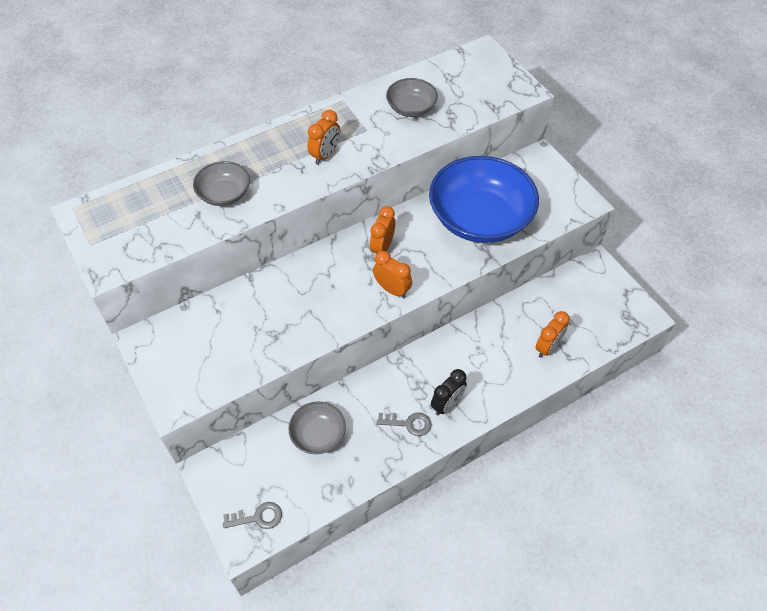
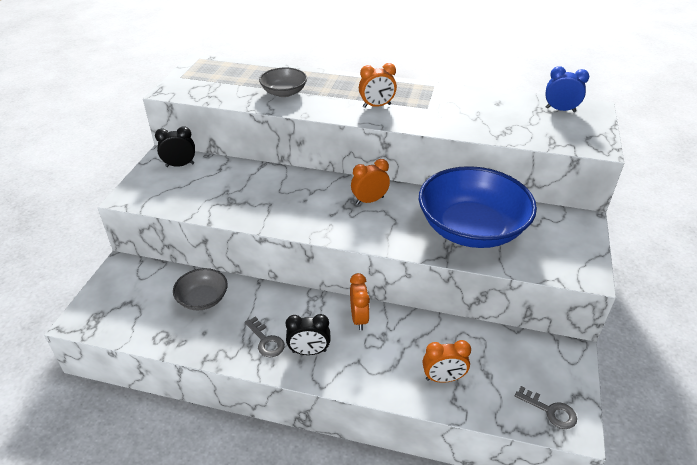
camera: 45 degrees right, 15 degrees down
(174, 335) = (180, 165): none -> black clock
(258, 517) = (105, 315): grey key -> grey key (550, 411)
(392, 289) = (340, 228): orange clock -> orange clock (359, 318)
(411, 108) = (480, 112): grey bowl -> none
(463, 67) = (560, 110): none -> blue clock

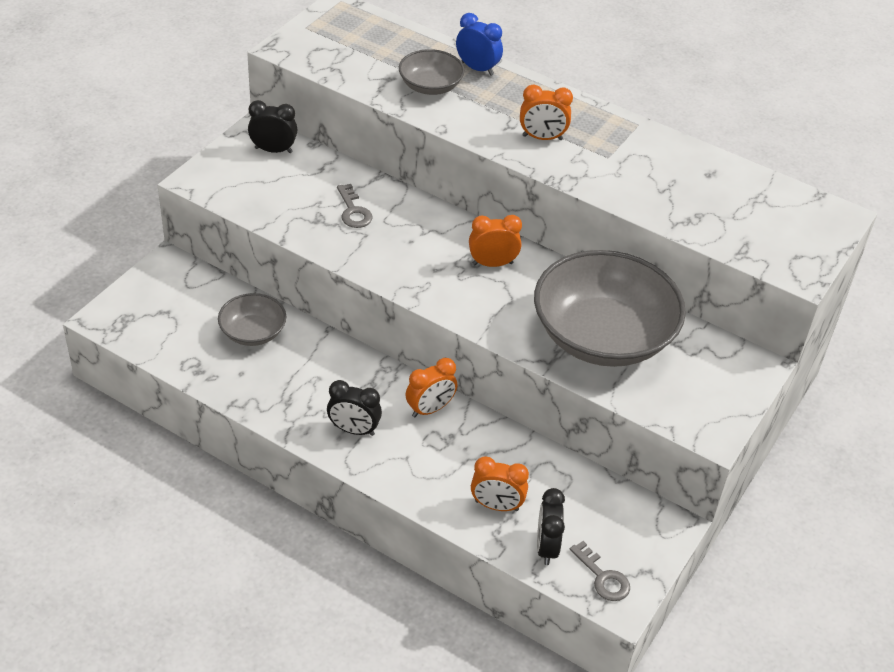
camera: 15 degrees right, 5 degrees up
(266, 341) = (308, 403): grey key -> grey key (353, 211)
(359, 318) = (430, 409): orange clock -> orange clock turned 45 degrees clockwise
(471, 228) = (603, 336): blue bowl -> grey bowl
(496, 400) = (546, 547): none -> black clock
(560, 110) = (789, 206): blue clock -> blue clock (477, 68)

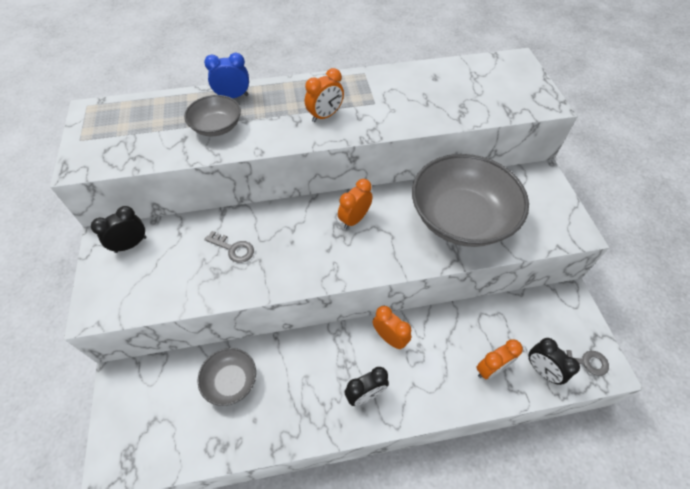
camera: 40 degrees left, 10 degrees up
(430, 409) = (389, 338): orange clock -> orange clock turned 60 degrees counterclockwise

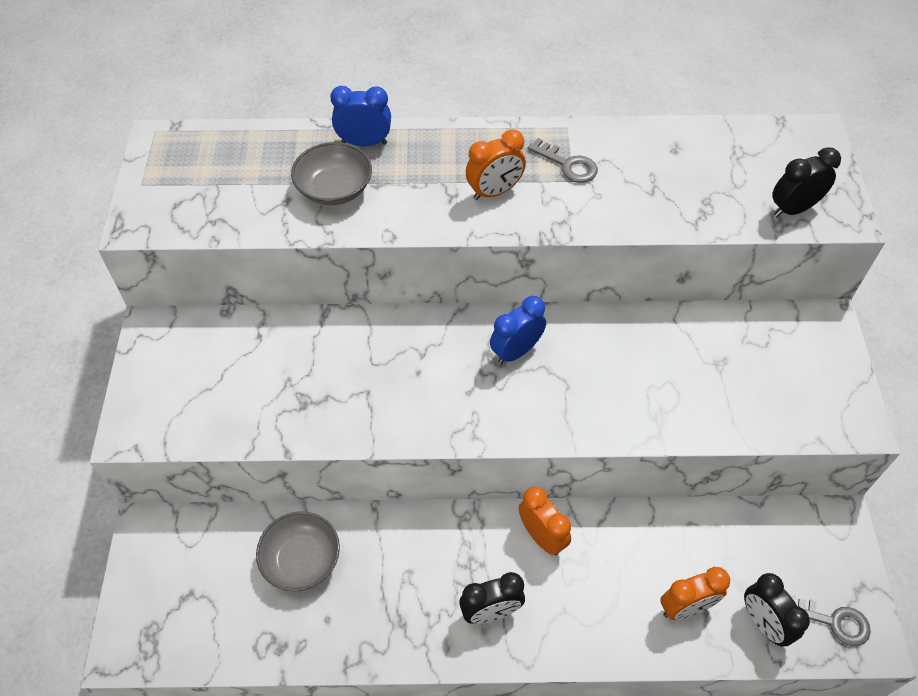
camera: 10 degrees right, 0 degrees up
(131, 244) = (190, 342): black clock -> black clock (793, 209)
(233, 249) = (332, 370): grey key -> grey key (567, 165)
(354, 219) = (516, 351): orange clock -> blue clock
(461, 218) = (679, 373): grey bowl -> none

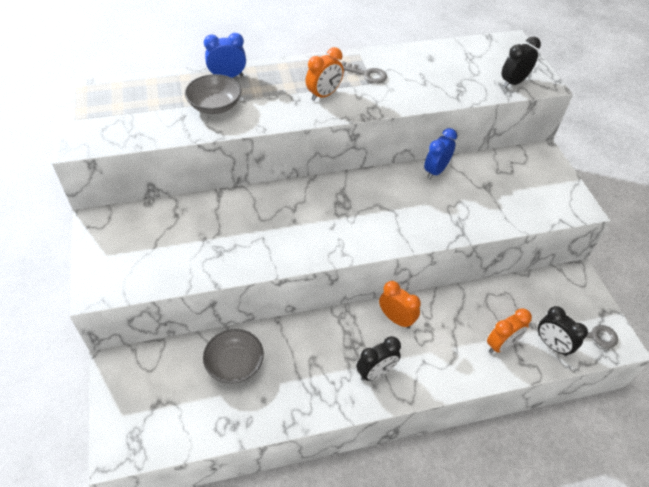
camera: 15 degrees left, 5 degrees down
(516, 351) = (356, 198): blue clock -> blue clock (435, 171)

